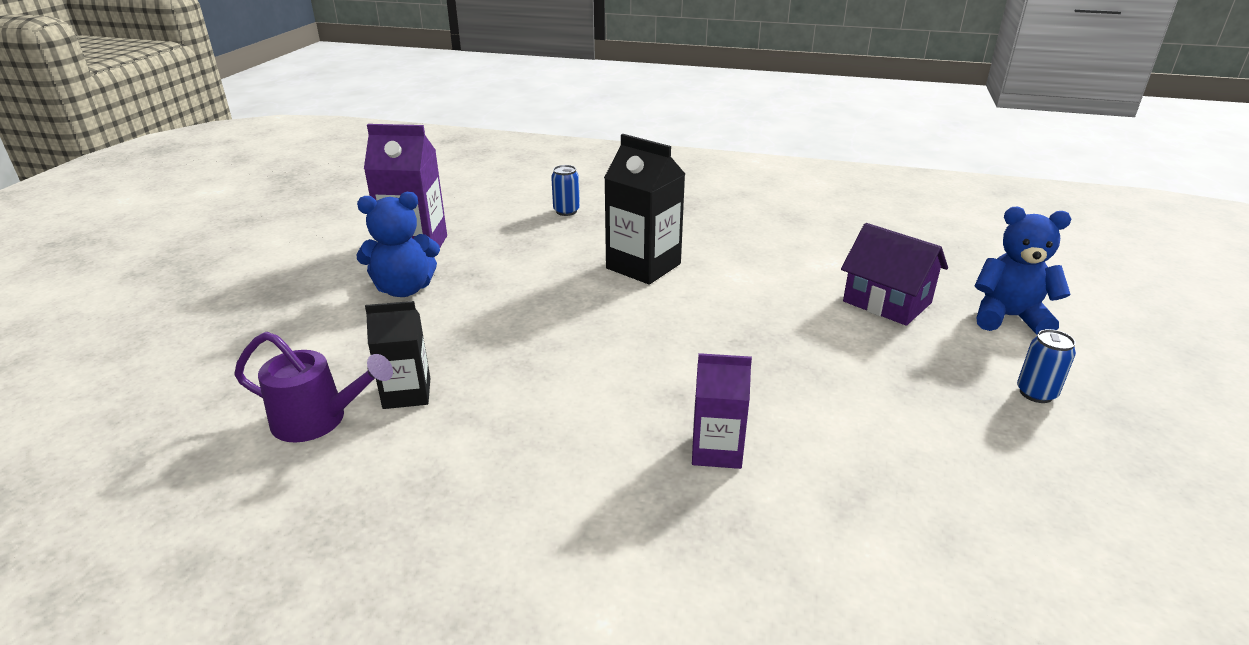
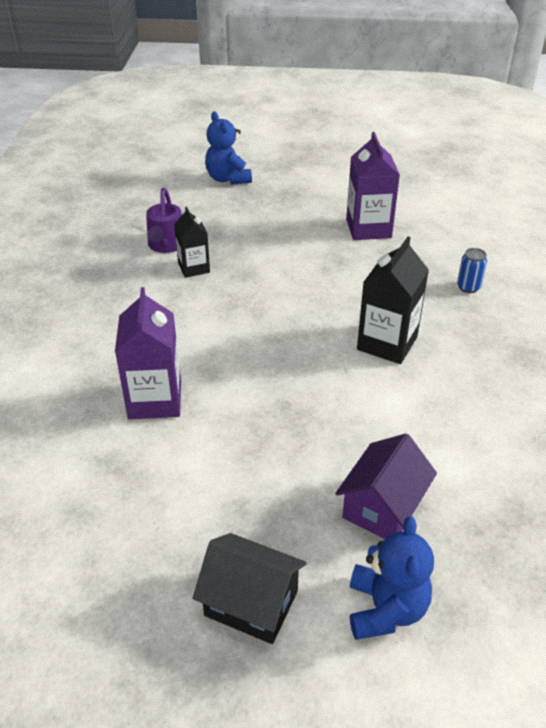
camera: 80 degrees right, 10 degrees up
(404, 289) = (307, 238): blue teddy bear -> blue teddy bear (228, 179)
(716, 450) = (155, 400): purple carton -> purple carton, size x1.60
(1036, 393) = (251, 603): blue can -> black house

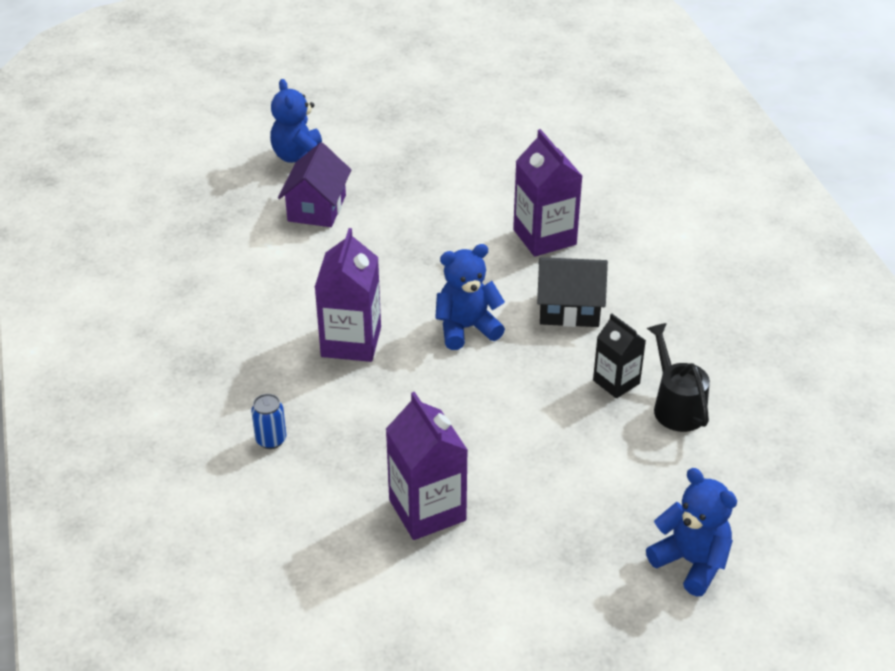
camera: 160 degrees right, 0 degrees up
(166, 246) = (676, 405): purple watering can -> black watering can
(251, 603) = (388, 142): black house -> black house (569, 309)
(282, 331) = (466, 328): none -> blue teddy bear
(387, 343) = (351, 342): black carton -> purple carton

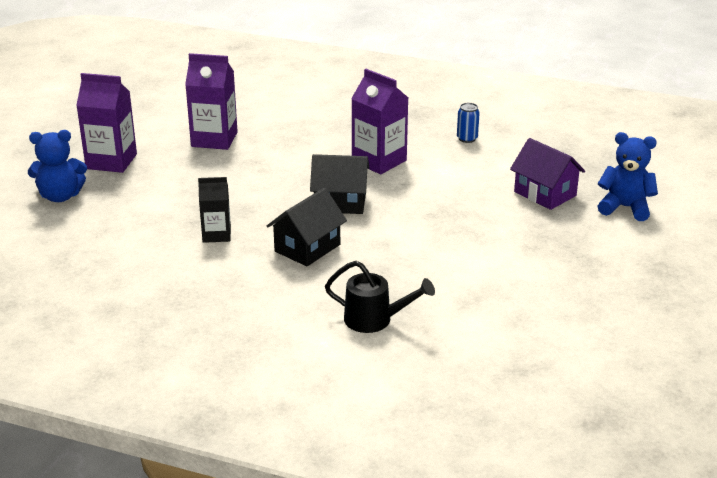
camera: 125 degrees right, 10 degrees down
(271, 440) = (328, 116): blue can -> blue can (467, 139)
(466, 328) = (340, 202): blue teddy bear -> black house
(544, 237) = (401, 273): purple carton -> purple carton (111, 161)
(676, 405) = (165, 246): black watering can -> black watering can (375, 320)

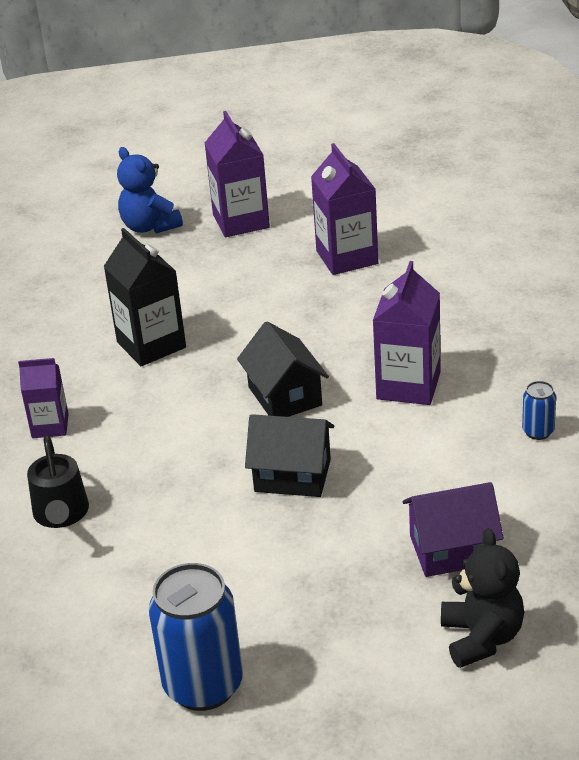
camera: 65 degrees right, 5 degrees up
(216, 234) = (151, 345): black carton -> black carton, size x1.60
(263, 300) = (50, 426): none -> purple carton
(307, 248) = (170, 413): black house -> black house (292, 475)
(545, 194) = (452, 549): purple house -> purple house turned 60 degrees clockwise
(597, 307) = (203, 685): none -> blue can
(625, 208) = (481, 638): blue teddy bear -> black teddy bear

